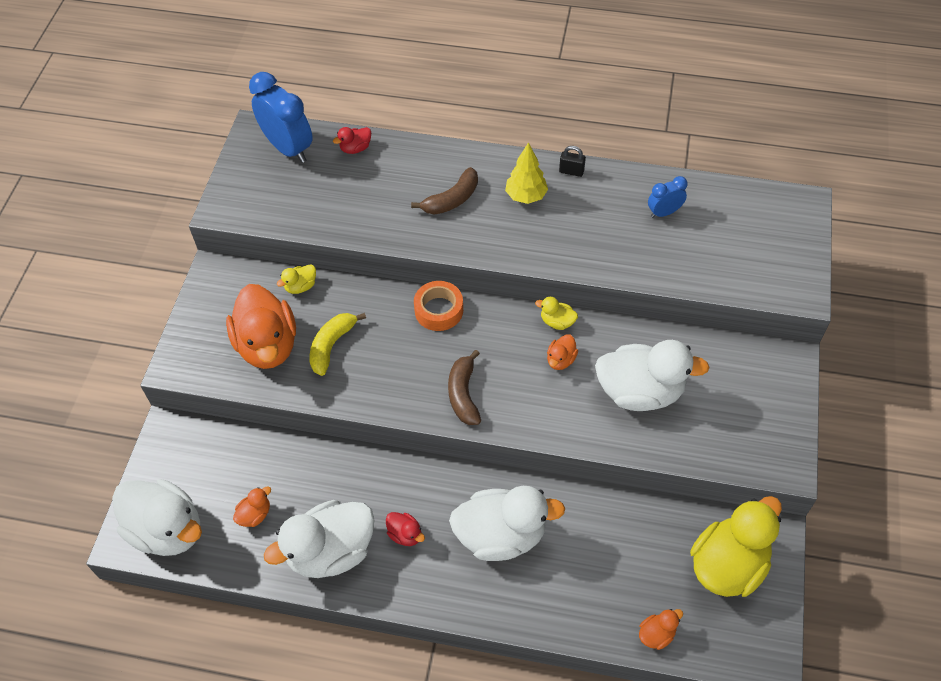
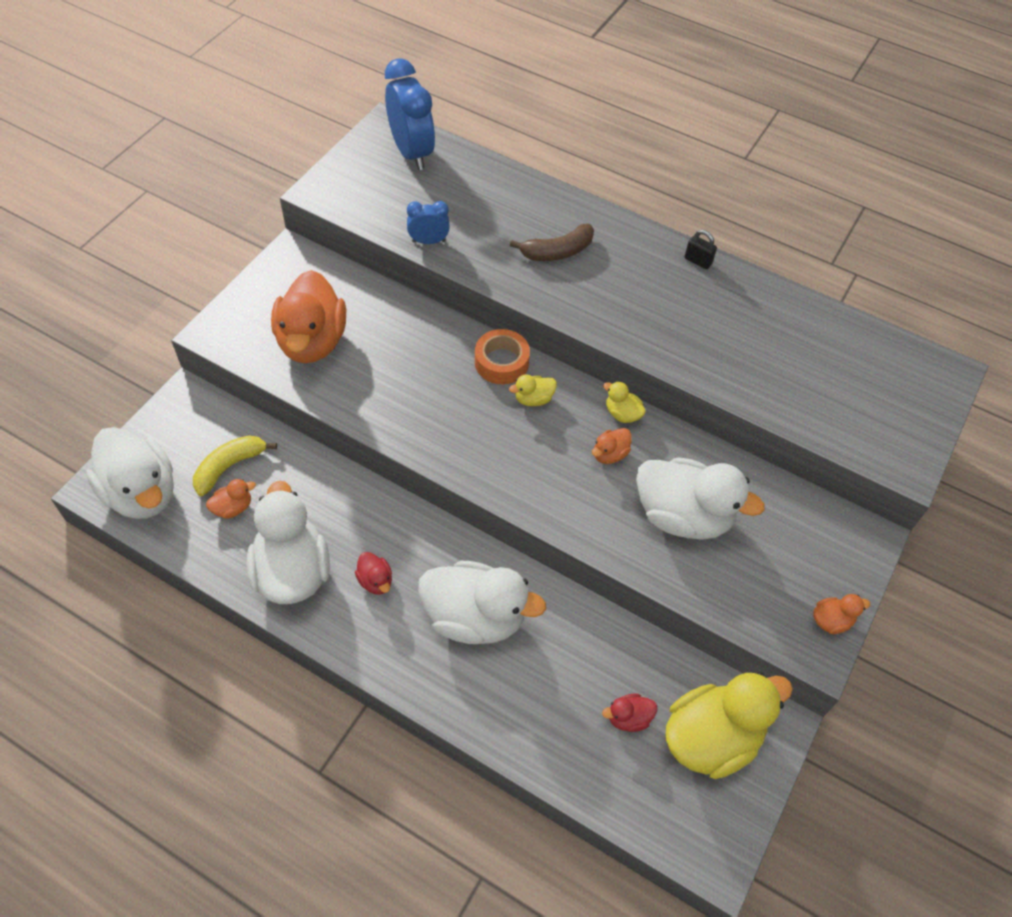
camera: 15 degrees right, 0 degrees up
(300, 286) = (370, 294): yellow duck -> yellow duck (533, 399)
(331, 346) = (376, 362): yellow banana -> yellow banana (229, 467)
(331, 551) = (292, 571): white duck -> white duck turned 90 degrees clockwise
(355, 148) = (479, 172): red duck -> red duck (628, 718)
(463, 394) = (490, 455): brown banana -> none
(526, 196) = (637, 271): yellow tree -> none
(656, 634) = (600, 784): orange duck -> orange duck (831, 621)
(664, 212) = (783, 333): blue clock -> blue clock (428, 241)

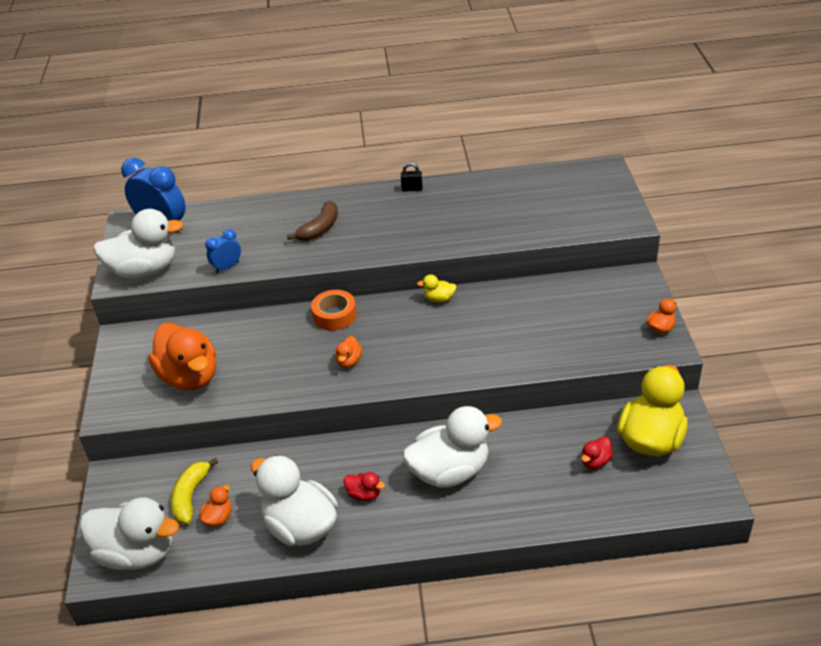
camera: 30 degrees left, 15 degrees down
(533, 399) = (375, 323): yellow duck -> none
(609, 454) = (453, 323): orange duck -> orange duck (349, 361)
(683, 516) = (528, 328): white duck -> white duck (144, 270)

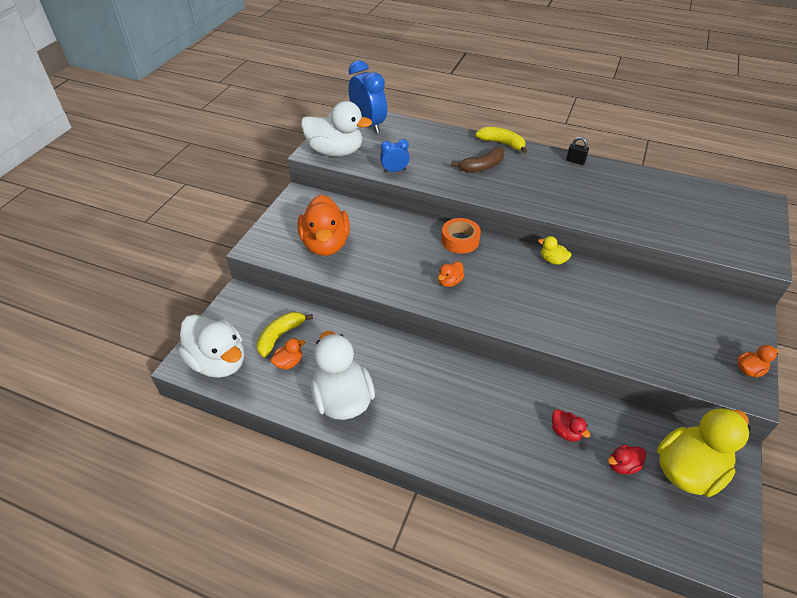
camera: 25 degrees right, 5 degrees up
(326, 196) = (502, 143): none -> yellow banana
(364, 494) = (406, 397): red duck -> red duck (566, 432)
(450, 471) = (486, 411): white duck -> none

